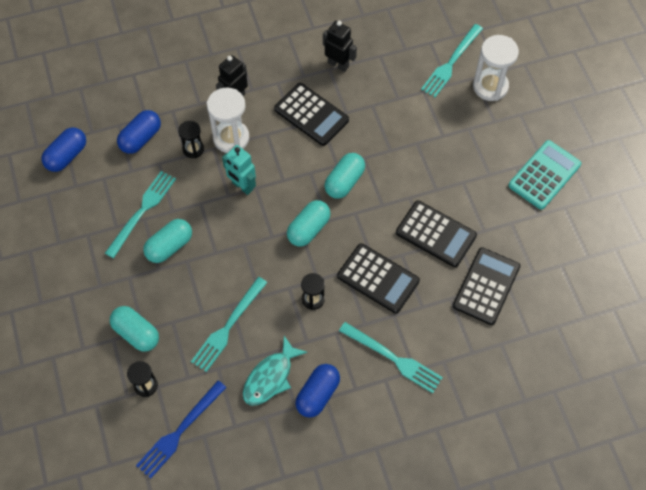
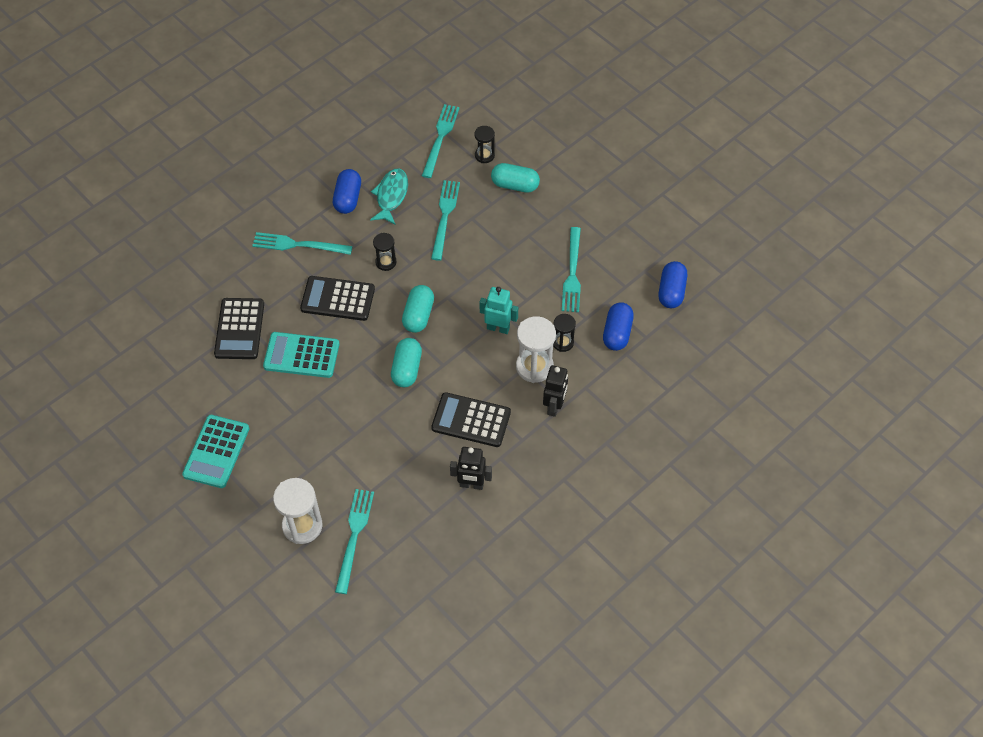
camera: 155 degrees right, 5 degrees down
(169, 246) = (530, 255): turquoise capsule -> none
(179, 431) = (440, 138): blue fork -> turquoise fork
(435, 234) = (301, 355): black calculator -> turquoise calculator

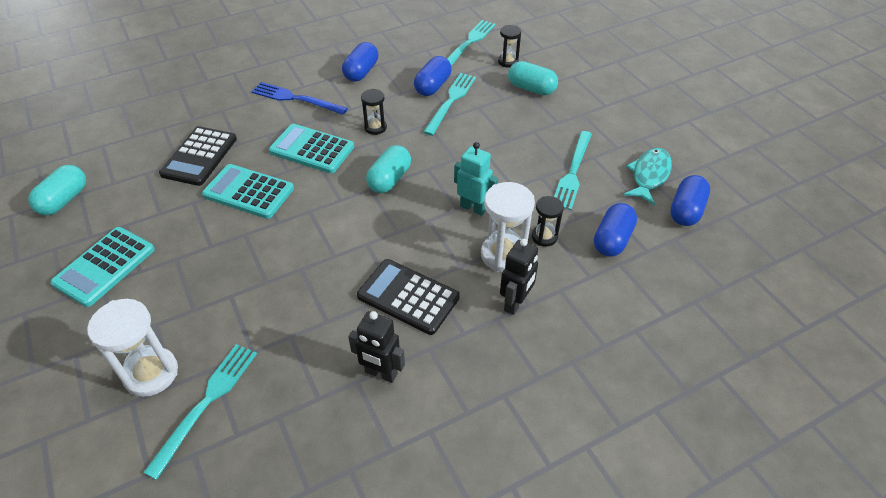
camera: 15 degrees right, 10 degrees down
(298, 245) = (296, 99): turquoise fork -> blue fork
(338, 299) = (312, 149): black calculator -> turquoise calculator
(391, 196) = (404, 77): turquoise fish -> turquoise fish (649, 175)
(407, 369) = (355, 227): turquoise capsule -> turquoise capsule (64, 200)
(422, 202) = (433, 86): none -> blue capsule

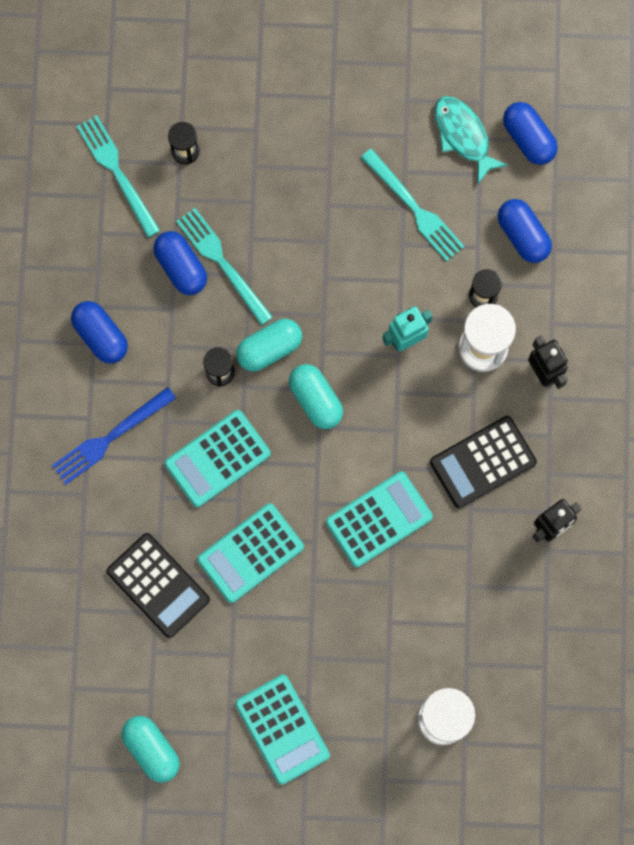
camera: 60 degrees left, 30 degrees up
(206, 403) = (500, 681): turquoise fork -> none
(317, 252) = (379, 519): none -> turquoise calculator
(531, 88) = (253, 157): turquoise capsule -> turquoise capsule (269, 348)

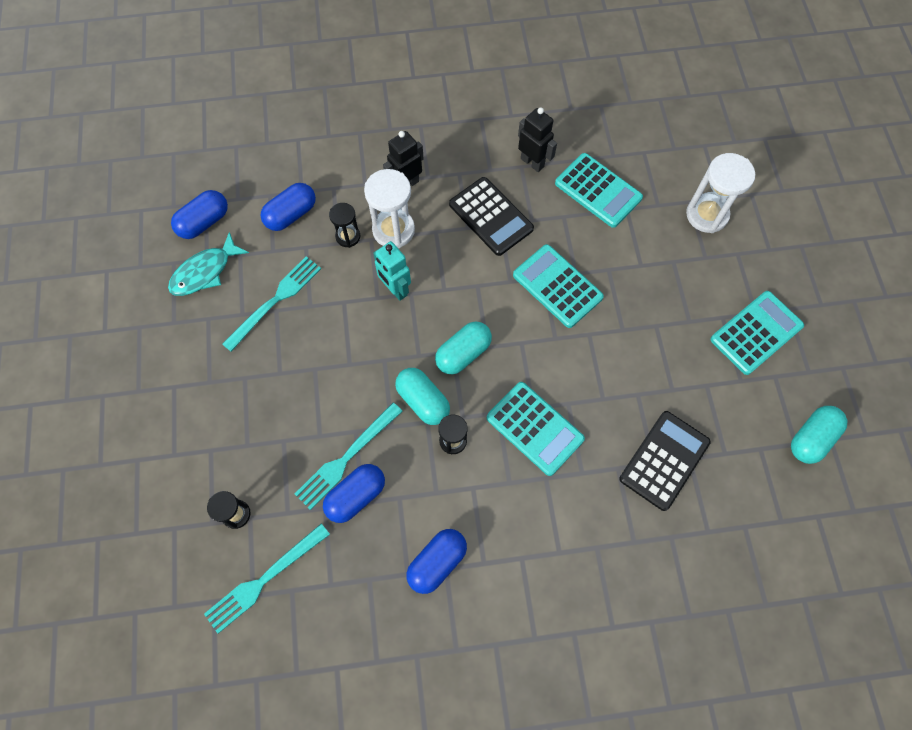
camera: 100 degrees left, 10 degrees down
(110, 437) = (536, 533): blue fork -> none
(250, 553) = (613, 385): turquoise calculator -> turquoise calculator (598, 191)

